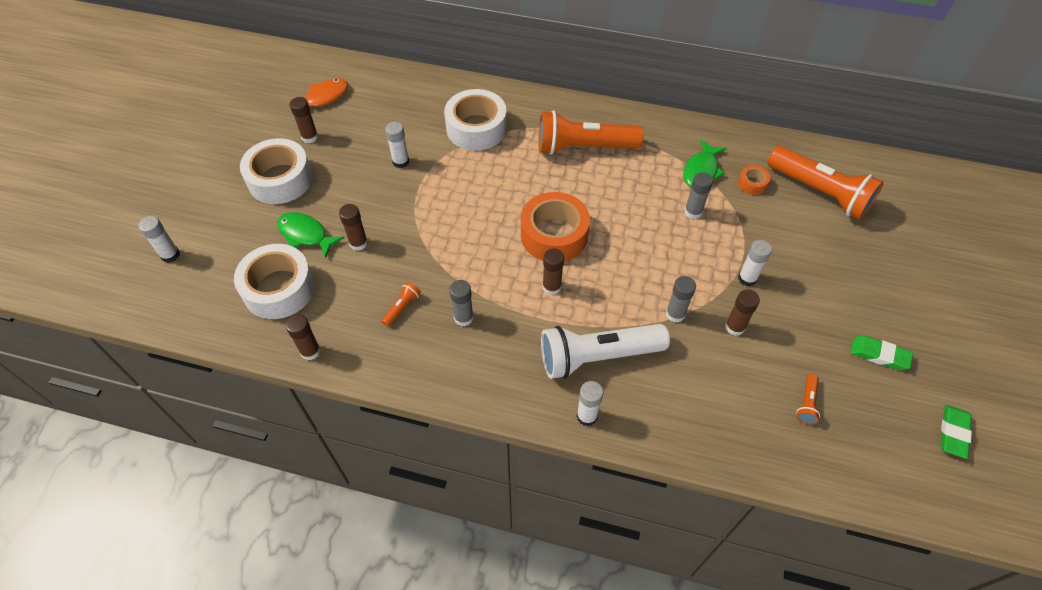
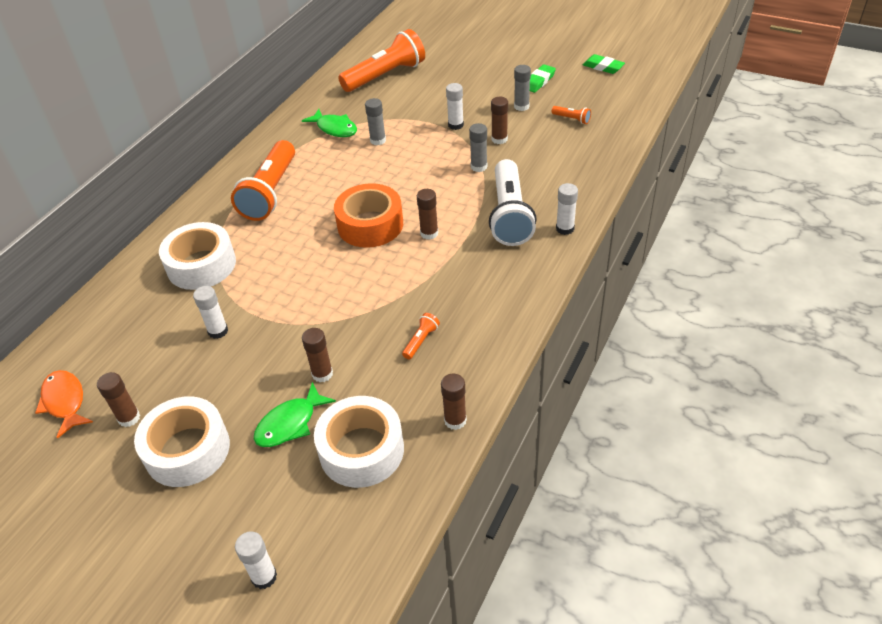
camera: 75 degrees left, 10 degrees down
(402, 308) = (421, 341): orange flashlight -> orange flashlight turned 75 degrees clockwise
(463, 318) = (446, 295): grey glue stick -> grey glue stick (521, 106)
(752, 183) = (361, 105): orange tape -> none

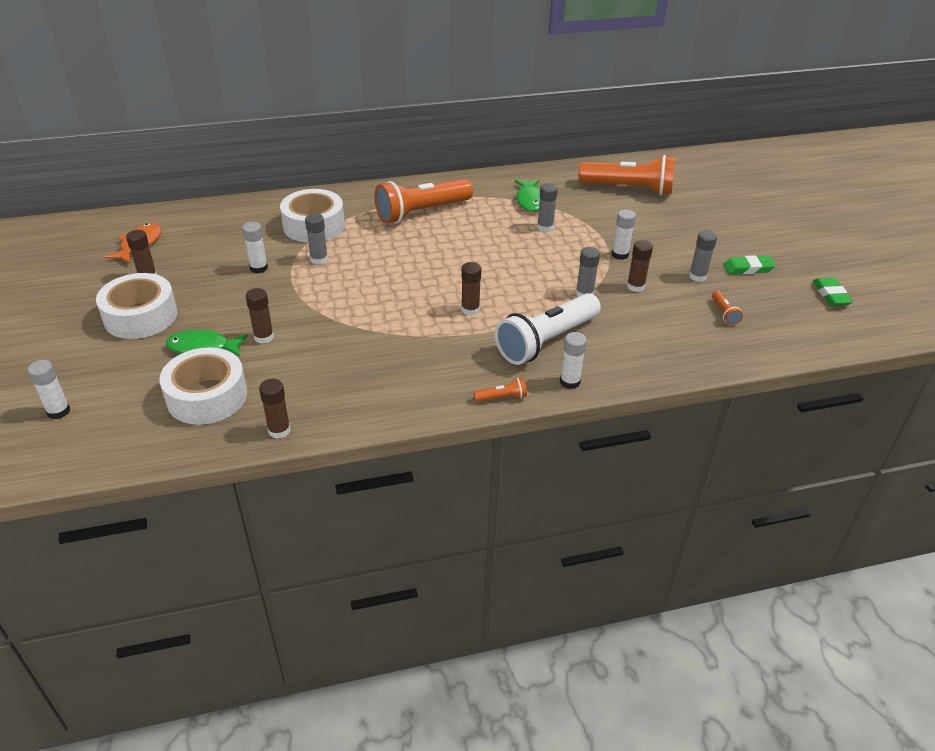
camera: 45 degrees right, 5 degrees down
(255, 286) = (319, 259): none -> grey glue stick
(370, 225) = (444, 275): orange tape -> none
(421, 341) = (346, 368): orange flashlight -> orange flashlight (502, 397)

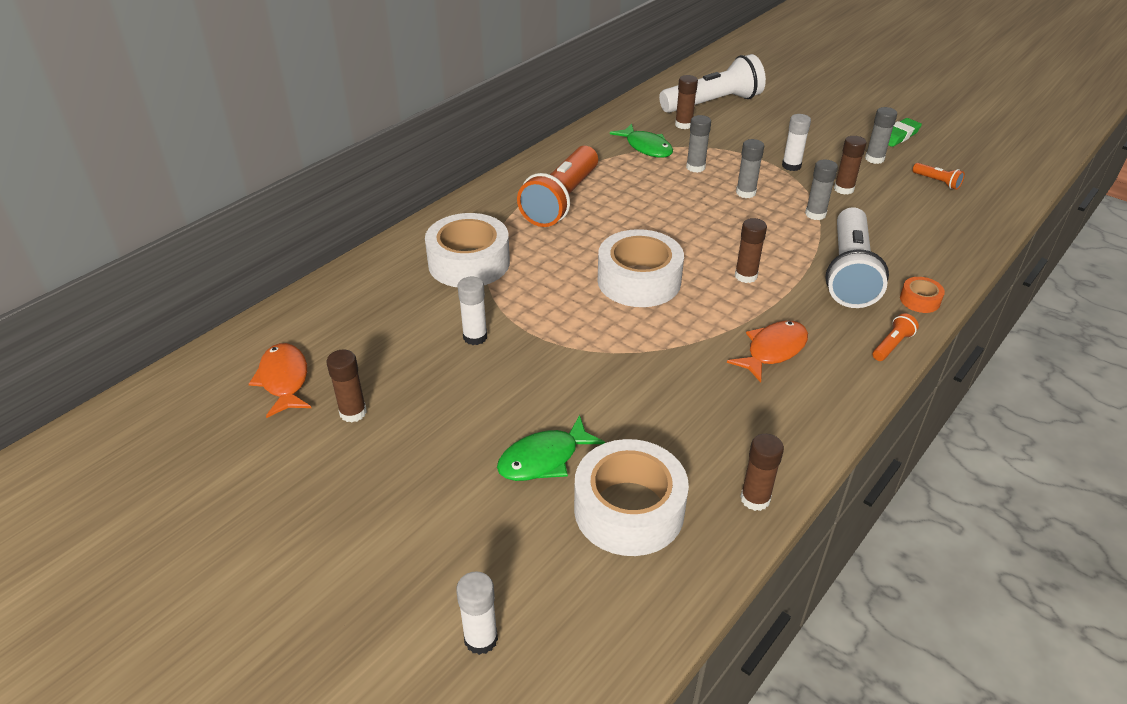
camera: 35 degrees left, 0 degrees up
(140, 316) = (414, 463): white tape -> white tape (639, 281)
(264, 337) = (592, 409): brown glue stick -> brown glue stick (683, 125)
(319, 259) = (527, 296): grey glue stick -> grey glue stick (745, 193)
(417, 360) = (773, 350): none -> orange fish
(570, 382) = (919, 300): white glue stick -> orange tape
(629, 189) = (713, 103): orange flashlight -> white flashlight
(831, 295) = (980, 133): green eraser -> none

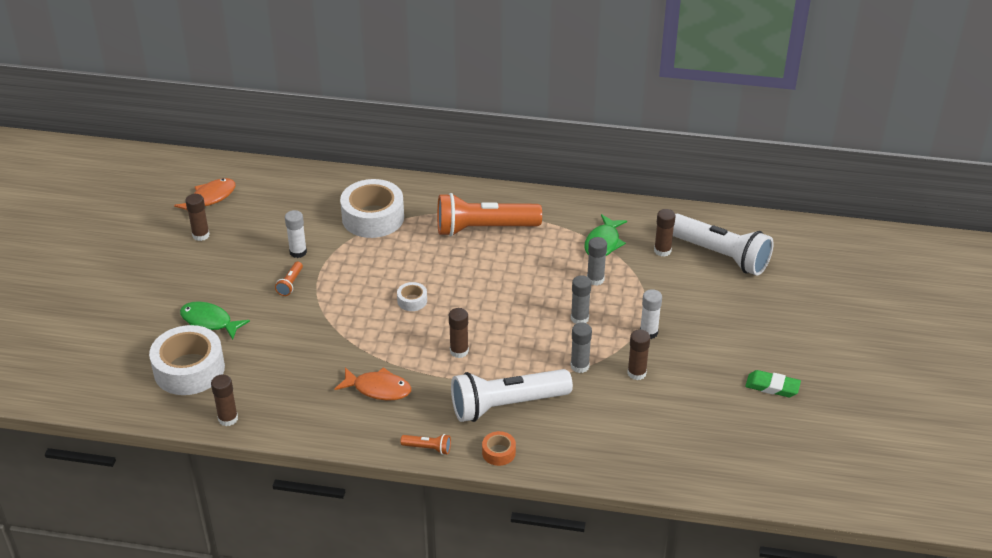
camera: 60 degrees right, 0 degrees up
(481, 639) = (74, 347): white glue stick -> none
(639, 281) = (412, 301): white tape -> white tape, size x0.45
(874, 159) = (710, 380): grey glue stick -> none
(937, 182) = (703, 429): orange flashlight -> orange flashlight (290, 284)

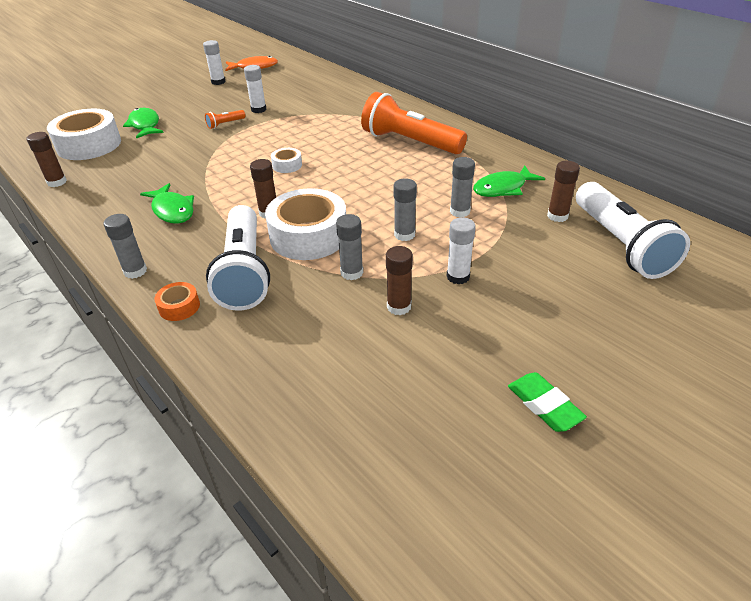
camera: 40 degrees right, 0 degrees up
(201, 235) = (218, 82): brown glue stick -> white glue stick
(373, 217) = (337, 108): white tape -> white tape (308, 236)
(378, 389) = (172, 210): orange fish -> green fish
(428, 448) = (135, 271): orange flashlight -> grey glue stick
(506, 405) = (244, 271): white flashlight -> white flashlight turned 120 degrees counterclockwise

